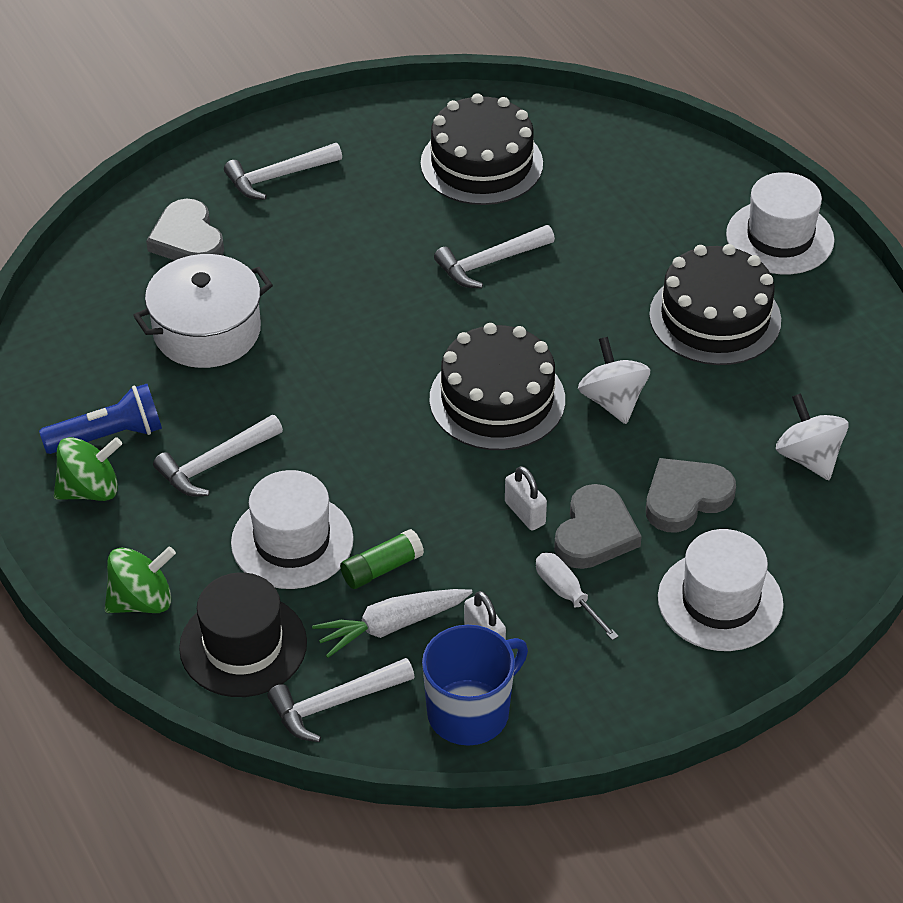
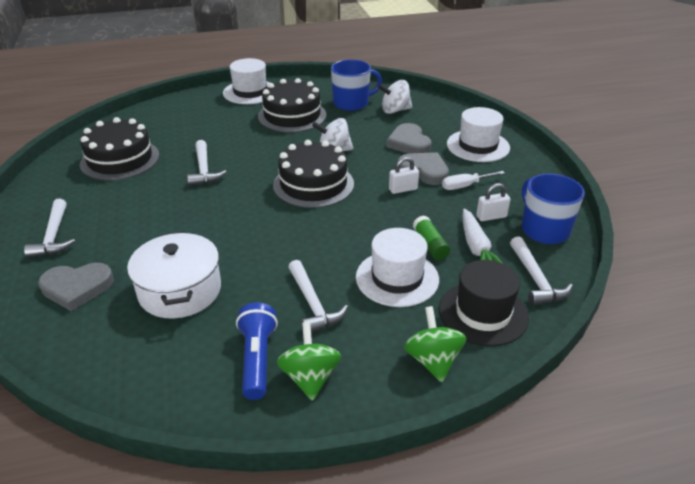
camera: 75 degrees left, 10 degrees down
(808, 388) = (352, 103): none -> blue mug

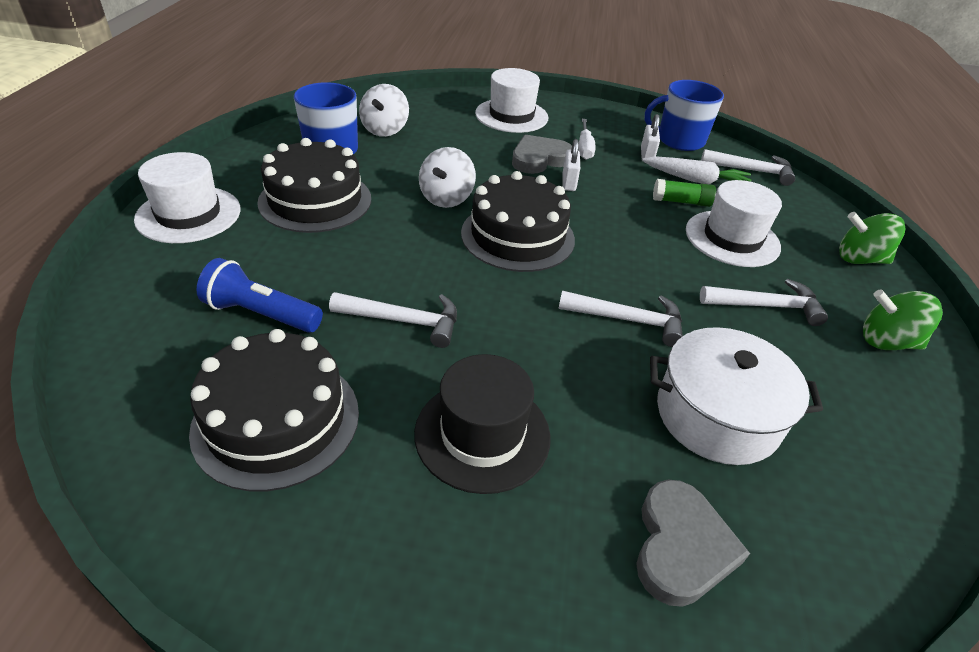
camera: 70 degrees left, 5 degrees up
(54, 236) = (502, 569): white hammer -> white hammer (628, 320)
(257, 359) = (858, 374): blue flashlight -> blue flashlight (261, 314)
(409, 143) = (472, 147): grey heart -> none
(483, 313) = (795, 211): black hat -> black hat (482, 434)

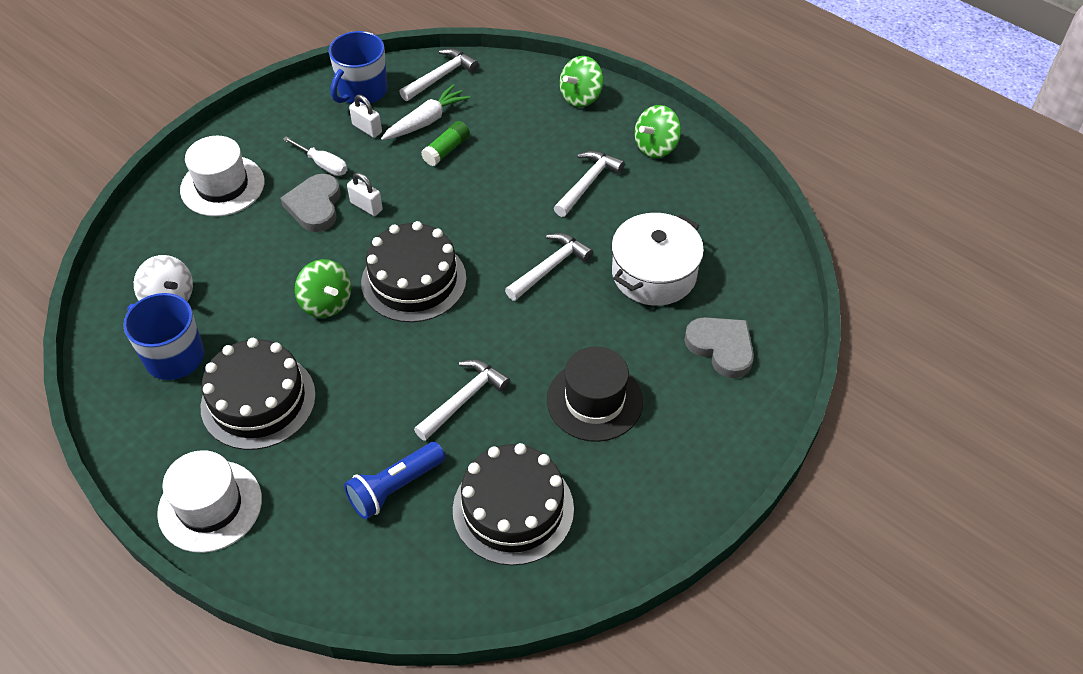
camera: 55 degrees left, 10 degrees up
(446, 198) = (326, 303): white spinning top -> green spinning top
(732, 238) = (510, 151): white hat -> none

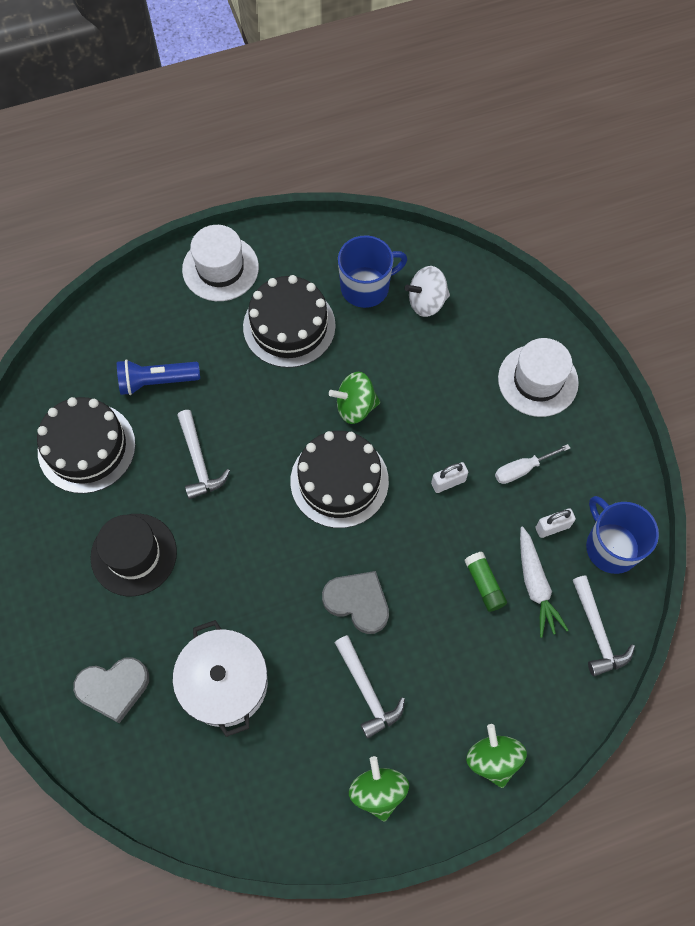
camera: 120 degrees right, 15 degrees up
(315, 206) = (472, 442): grey heart -> grey heart (358, 602)
(395, 487) = (156, 381): blue flashlight -> blue flashlight turned 90 degrees counterclockwise
(550, 267) = (286, 597): white hammer -> none

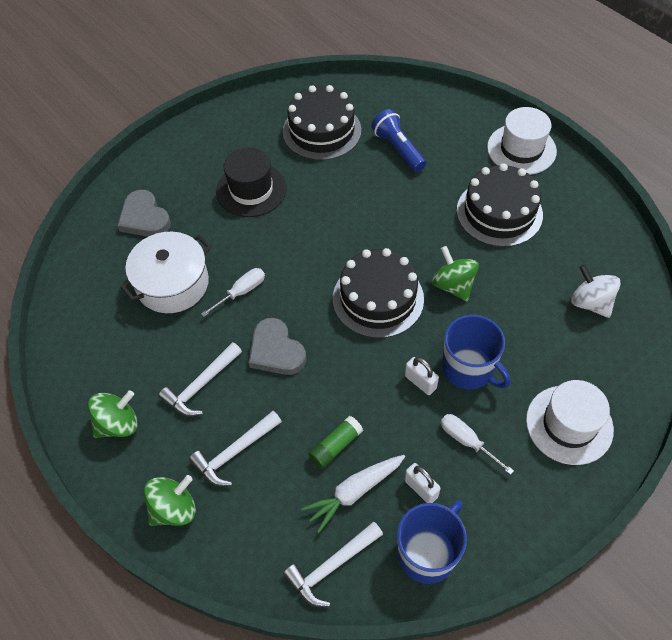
camera: 70 degrees right, 10 degrees down
(199, 461) = (346, 199): white hammer -> white hammer (234, 453)
(270, 612) = (241, 292): none -> white screwdriver
(358, 602) = (276, 351): grey heart -> grey heart turned 135 degrees clockwise
(366, 287) = (573, 252): blue mug -> blue mug (469, 369)

